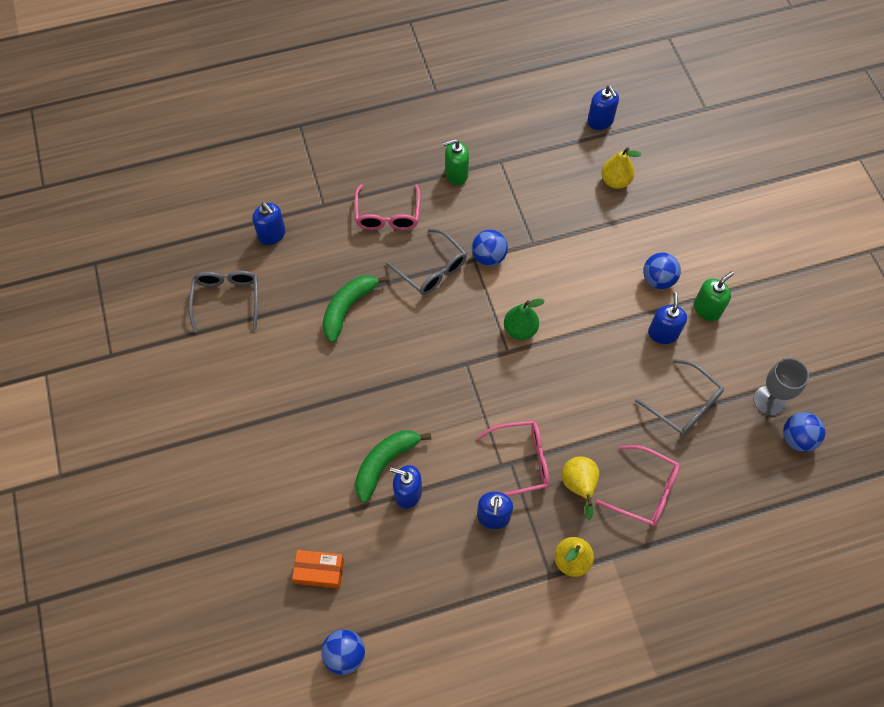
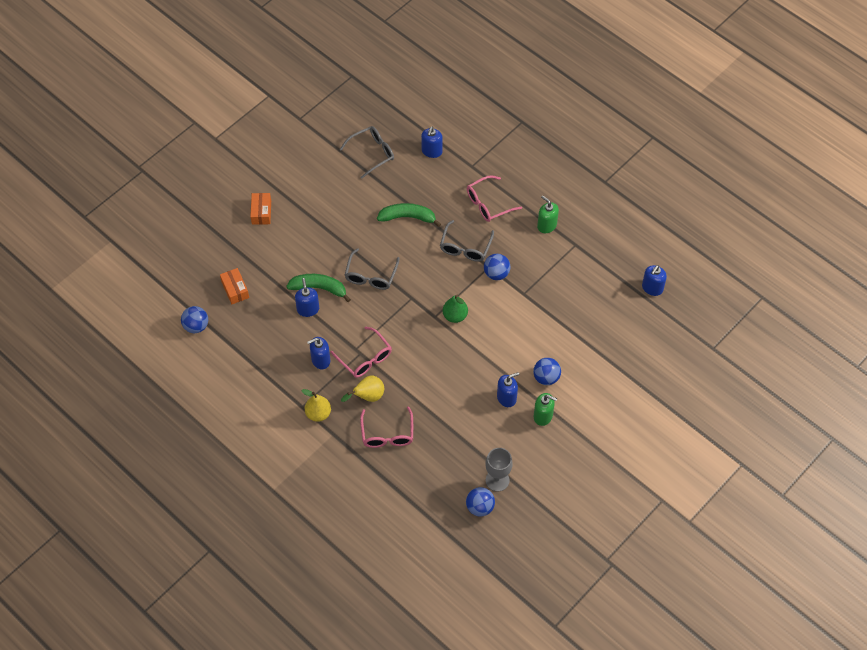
camera: 60 degrees right, 5 degrees down
(221, 475) = (261, 212): none -> orange box
(615, 181) = (608, 319): yellow pear -> none
(684, 405) = (462, 432): grey glasses -> grey glasses (371, 276)

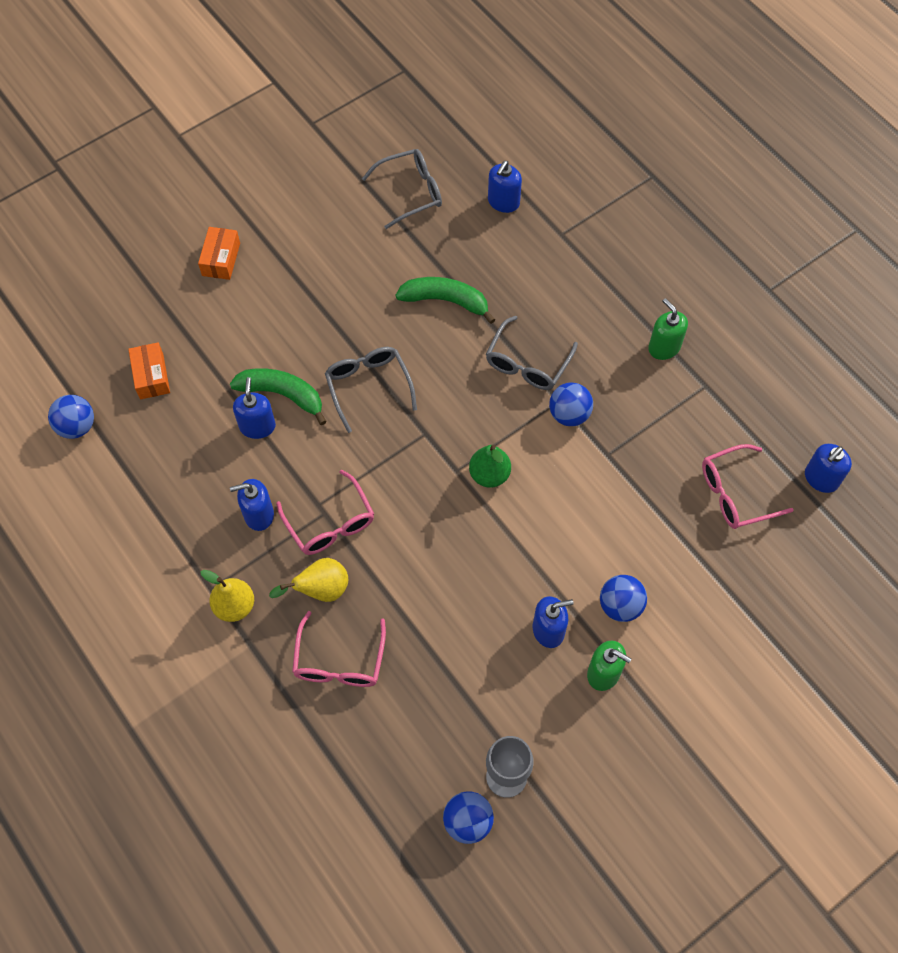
camera: 10 degrees right, 5 degrees up
(371, 276) = (368, 386): grey glasses -> grey glasses turned 135 degrees clockwise
(488, 204) = (577, 298): pink glasses -> pink glasses (735, 493)

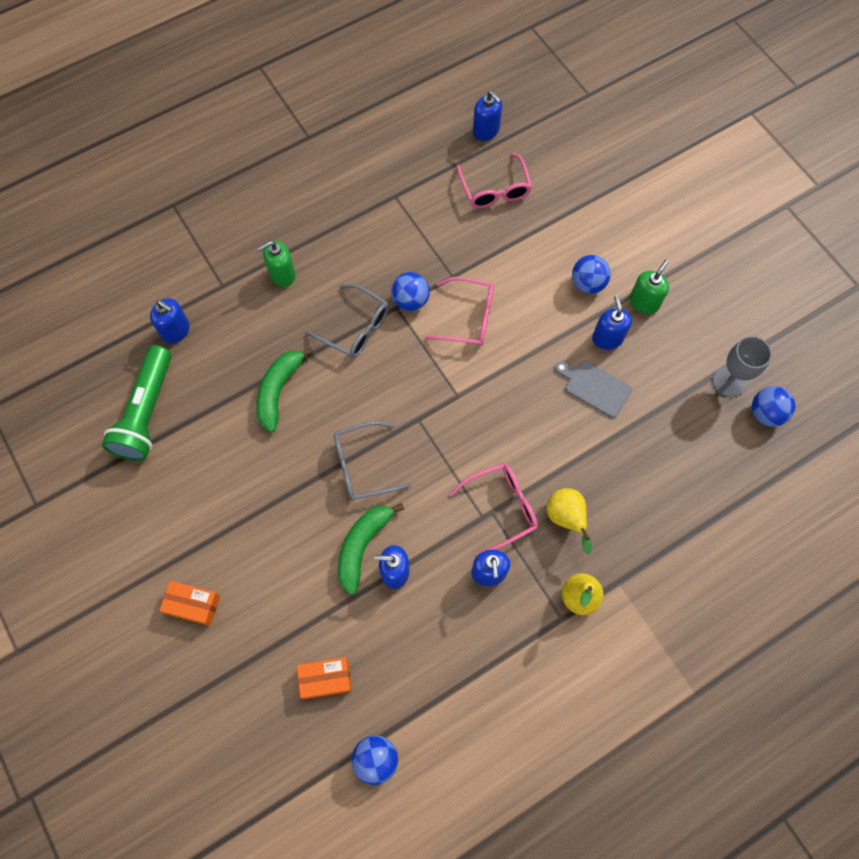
camera: 85 degrees left, 5 degrees up
(339, 661) = (632, 506): pink glasses -> pink glasses (468, 318)
(411, 192) = (146, 413): grey glasses -> green flashlight
(482, 617) = (595, 387): none -> grey cutting board
(489, 475) = (463, 369): green pear -> none
(664, 347) = (353, 220): green soap dispenser -> green soap dispenser (282, 274)

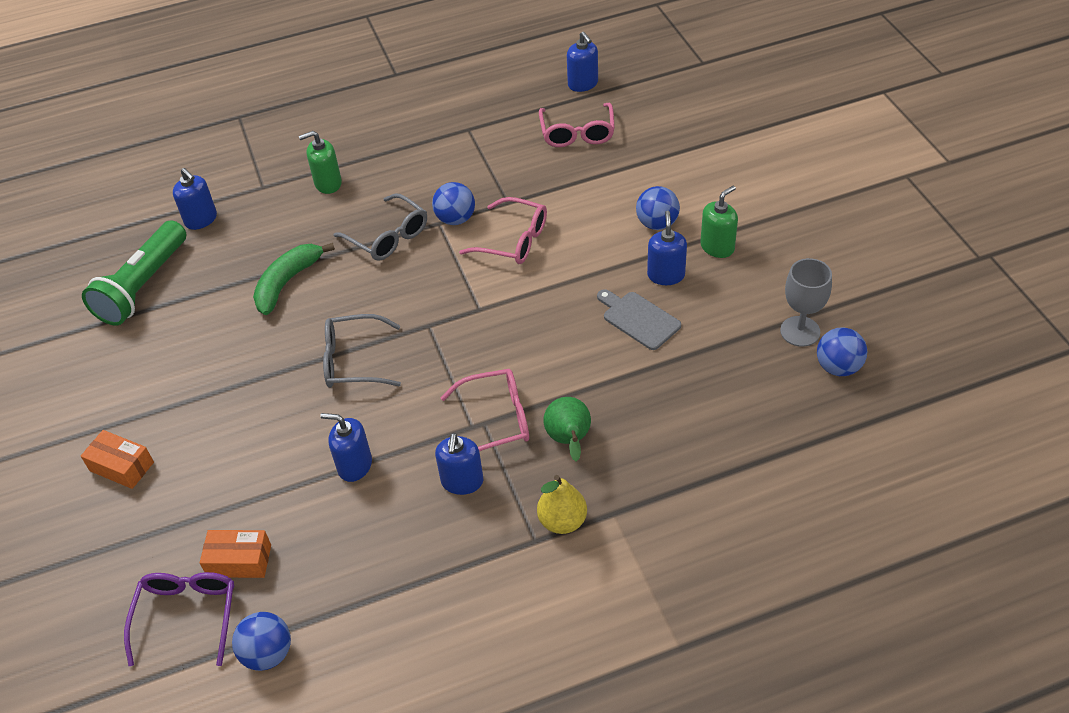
camera: 15 degrees right, 20 degrees down
(298, 737) = (187, 615): none -> purple glasses
(363, 546) = (327, 436): green banana -> none
(566, 518) = (569, 440): yellow pear -> green pear

